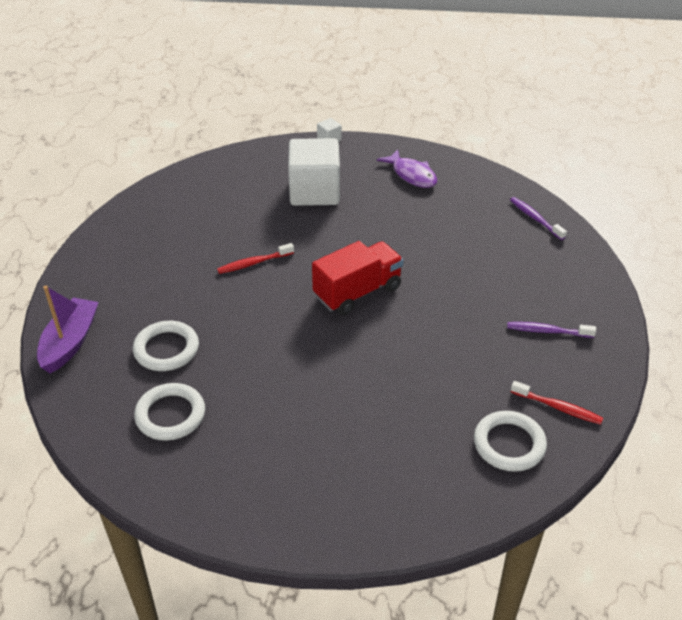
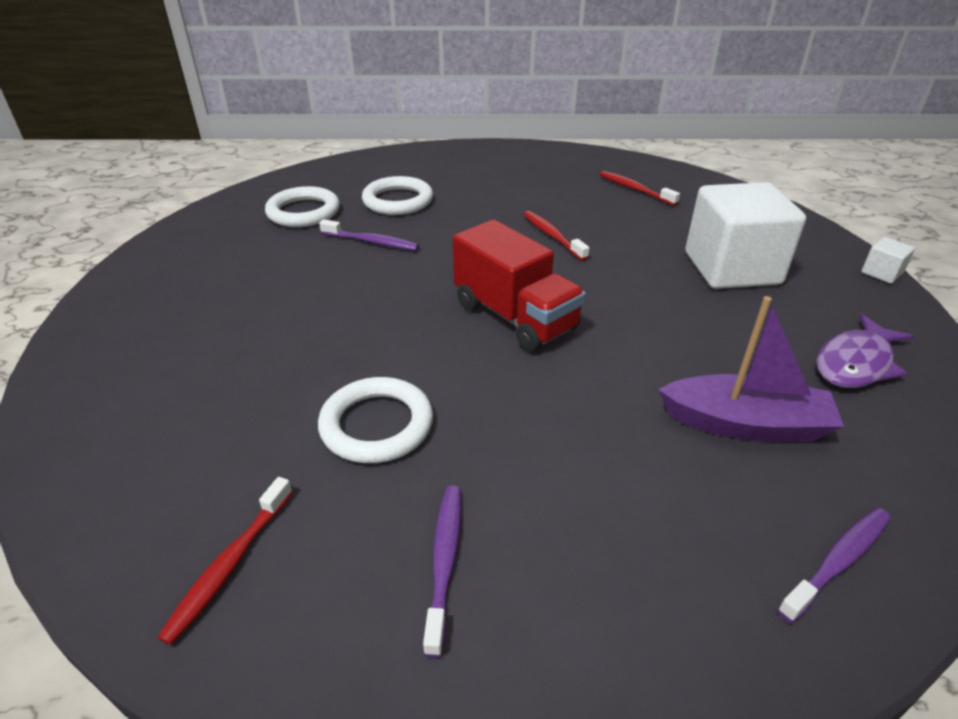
camera: 85 degrees right, 5 degrees down
(70, 342) = (408, 158): purple boat -> purple boat (745, 424)
(189, 210) = (635, 189): none -> red toothbrush
(240, 365) = (371, 242): none -> purple toothbrush
(509, 444) = (166, 485): white ring -> white ring (377, 425)

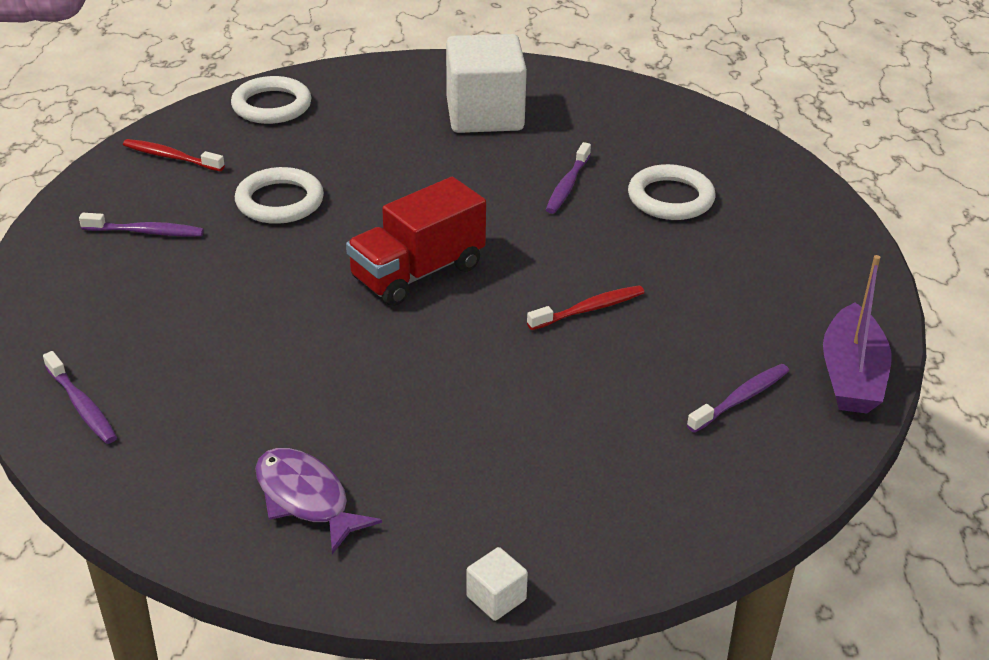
camera: 90 degrees right, 0 degrees up
(303, 212) = (633, 140): white ring -> white ring (271, 106)
(635, 189) = (741, 399): red toothbrush -> purple toothbrush
(731, 268) = (510, 448): white cube -> white cube (484, 115)
(745, 424) = (234, 393): purple boat -> purple boat (851, 376)

